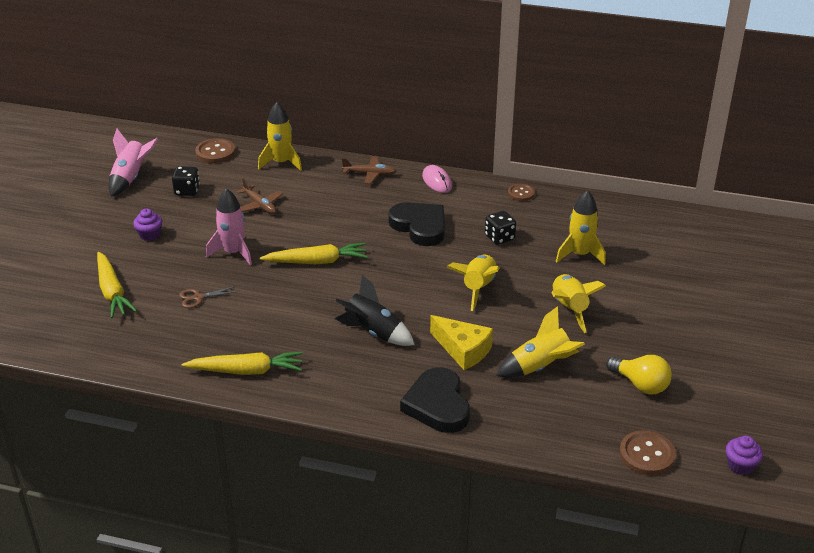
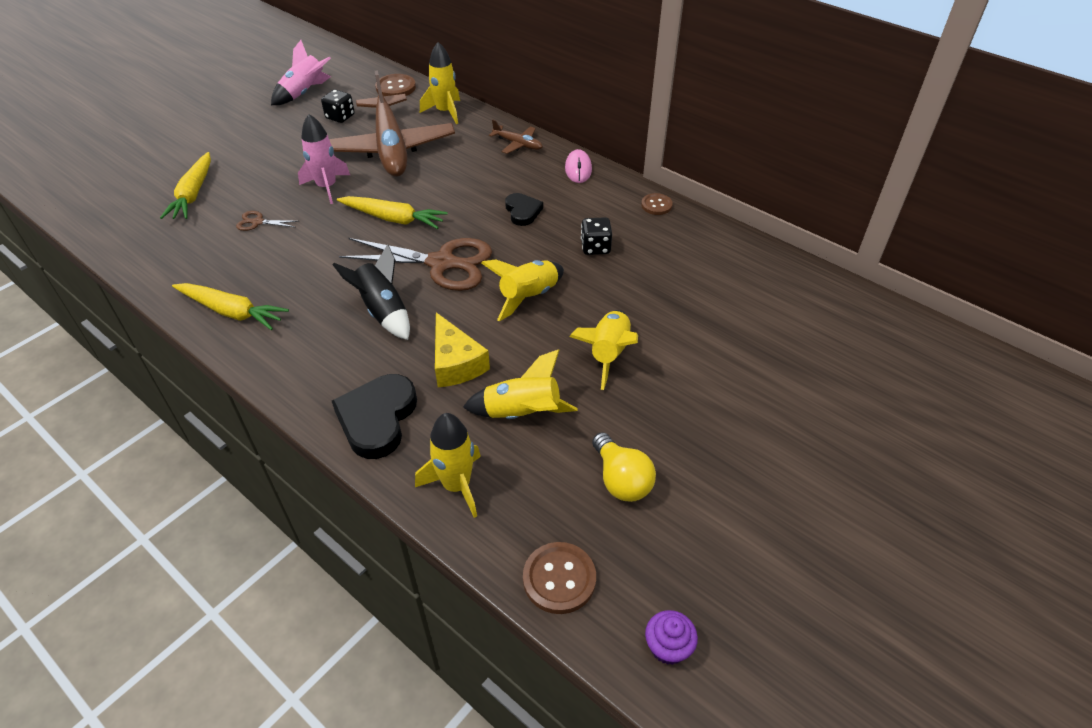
camera: 25 degrees right, 10 degrees up
(150, 235) = (272, 149): purple cupcake -> none
(260, 205) = (391, 147): brown plane -> brown plane, size x2.43
(388, 284) = (441, 263): none -> brown scissors
(420, 226) = (522, 211): black heart -> black heart, size x0.60
(580, 254) = (669, 293): yellow rocket -> yellow rocket (456, 485)

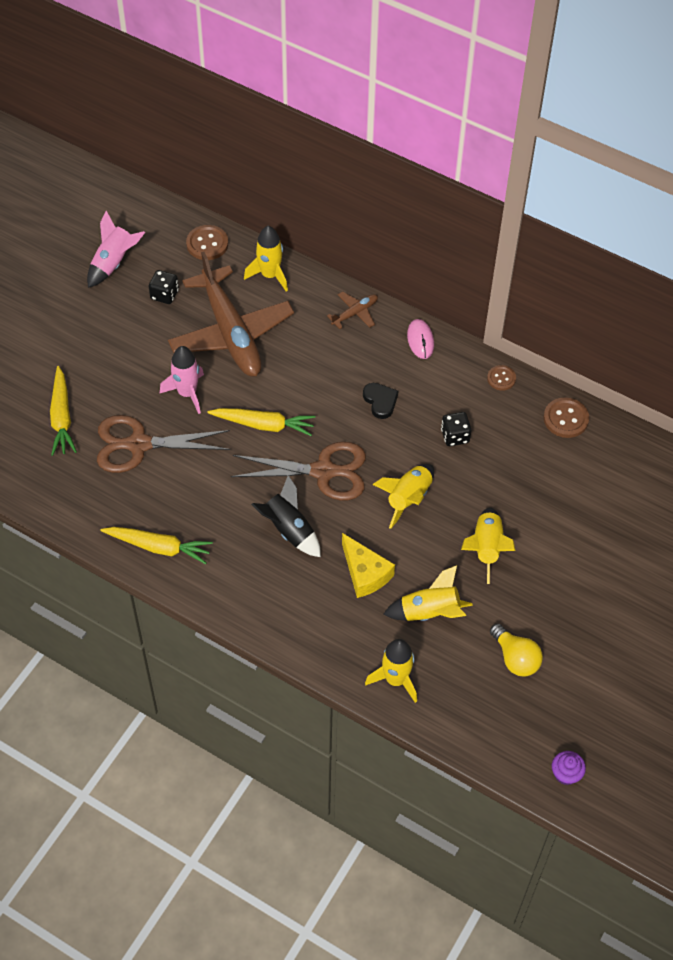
camera: 10 degrees left, 10 degrees up
(258, 222) = (139, 444): brown scissors -> brown scissors, size x2.35
(377, 419) = (318, 632): black heart -> none
(517, 144) = (354, 313): brown plane -> brown plane turned 60 degrees counterclockwise
(559, 579) = (485, 739): brown button -> brown button (566, 419)

